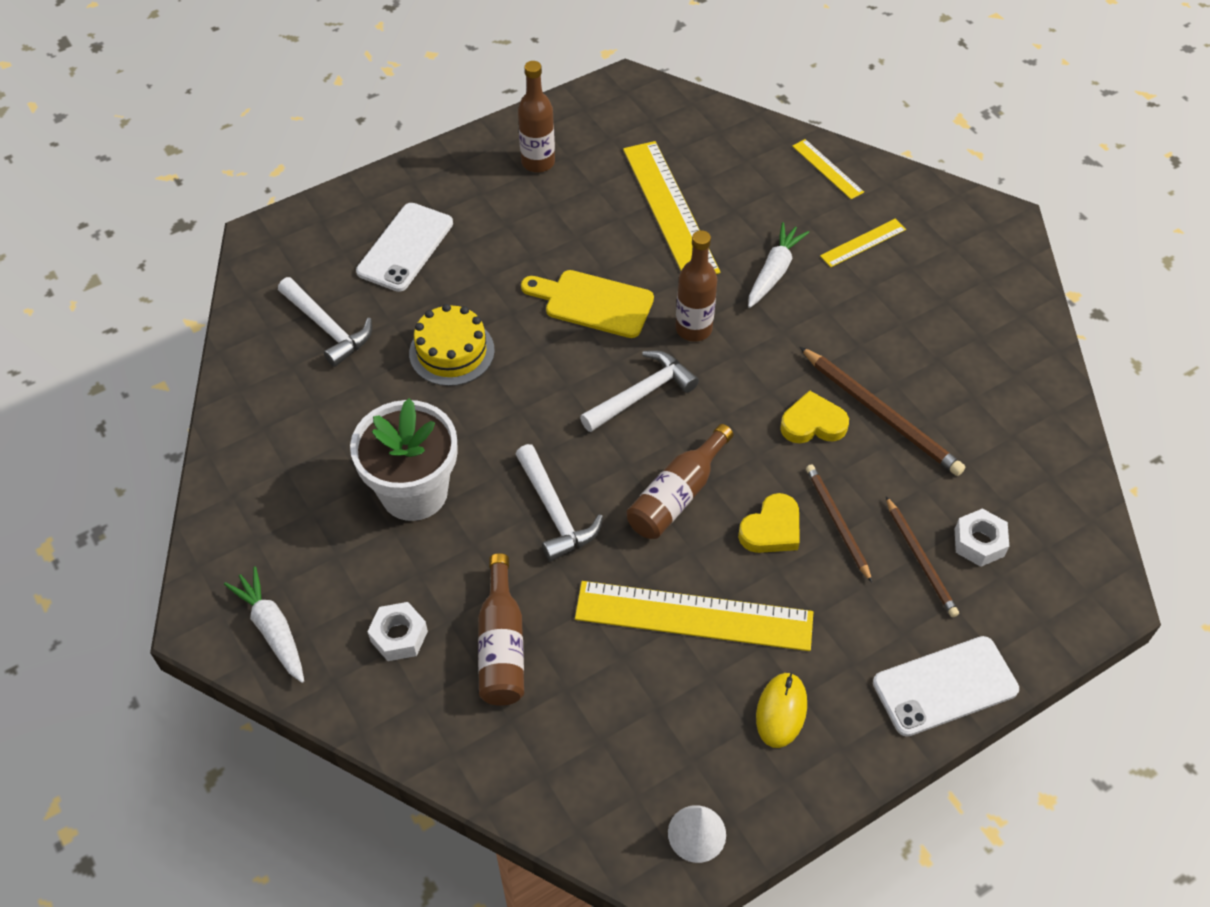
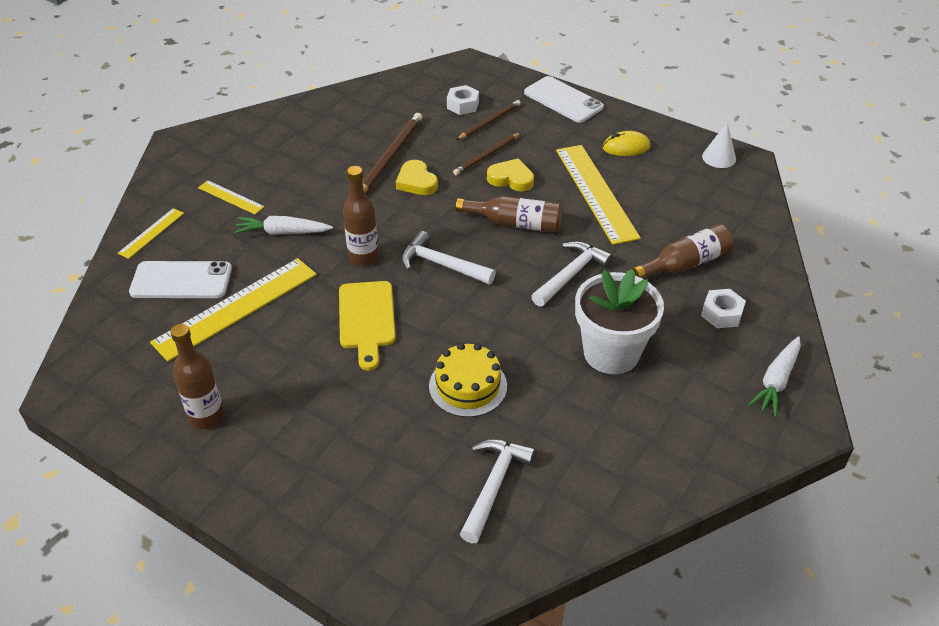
camera: 115 degrees left, 10 degrees down
(405, 247) = (365, 471): white phone -> white phone (181, 280)

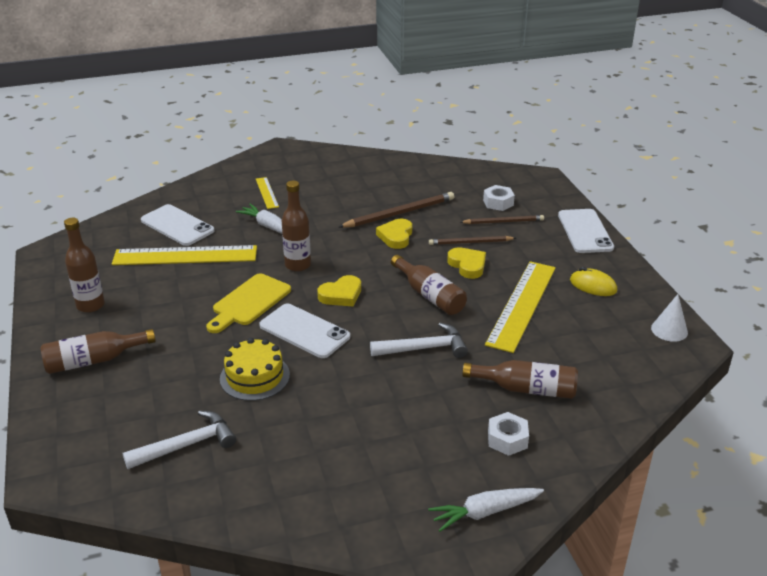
camera: 40 degrees right, 10 degrees down
(151, 233) = (197, 192): yellow ruler -> none
(293, 468) = (94, 360): none -> brown bottle
(441, 265) = (341, 295): white hammer -> yellow heart
(454, 317) = (304, 331): none -> white phone
(611, 353) = (380, 415): white flower pot -> none

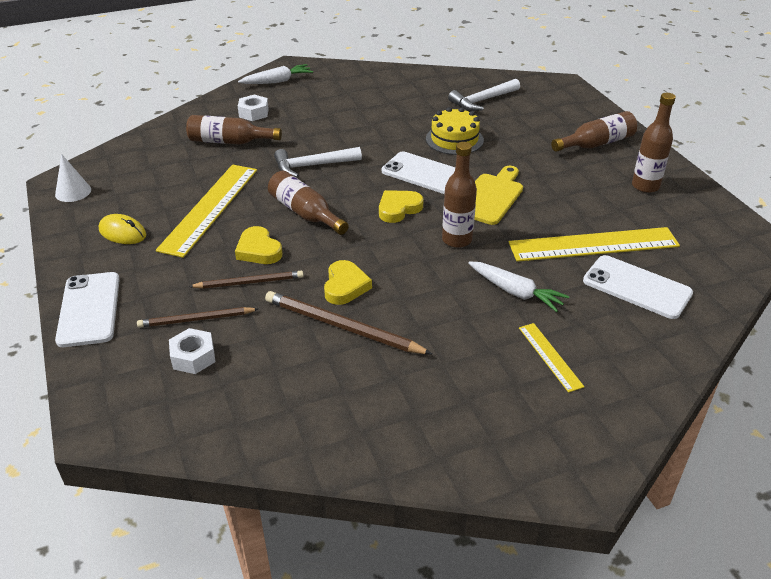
camera: 175 degrees right, 5 degrees up
(399, 213) = (342, 327): brown pencil -> brown pencil turned 60 degrees clockwise

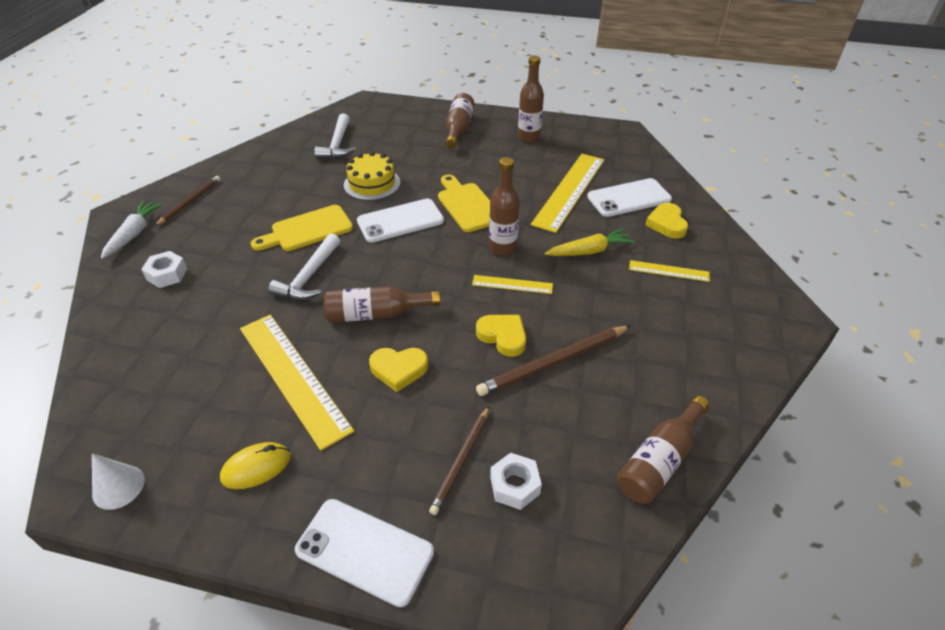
camera: 55 degrees left, 5 degrees up
(229, 142) = (194, 313): brown bottle -> brown bottle (659, 460)
(249, 282) = (440, 397): brown pencil -> brown pencil (190, 202)
(362, 140) = (307, 230): none -> yellow cutting board
(398, 209) = (431, 257): yellow heart -> yellow heart (667, 224)
(414, 265) = (512, 284): none -> yellow ruler
(515, 292) = (589, 251): white carrot -> yellow carrot

